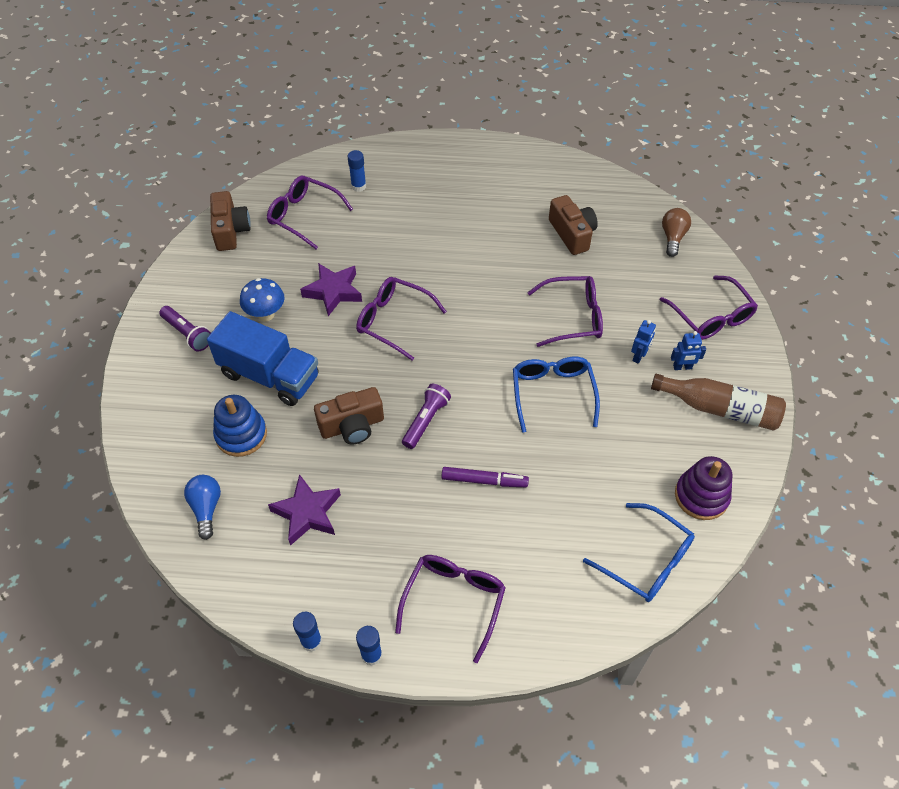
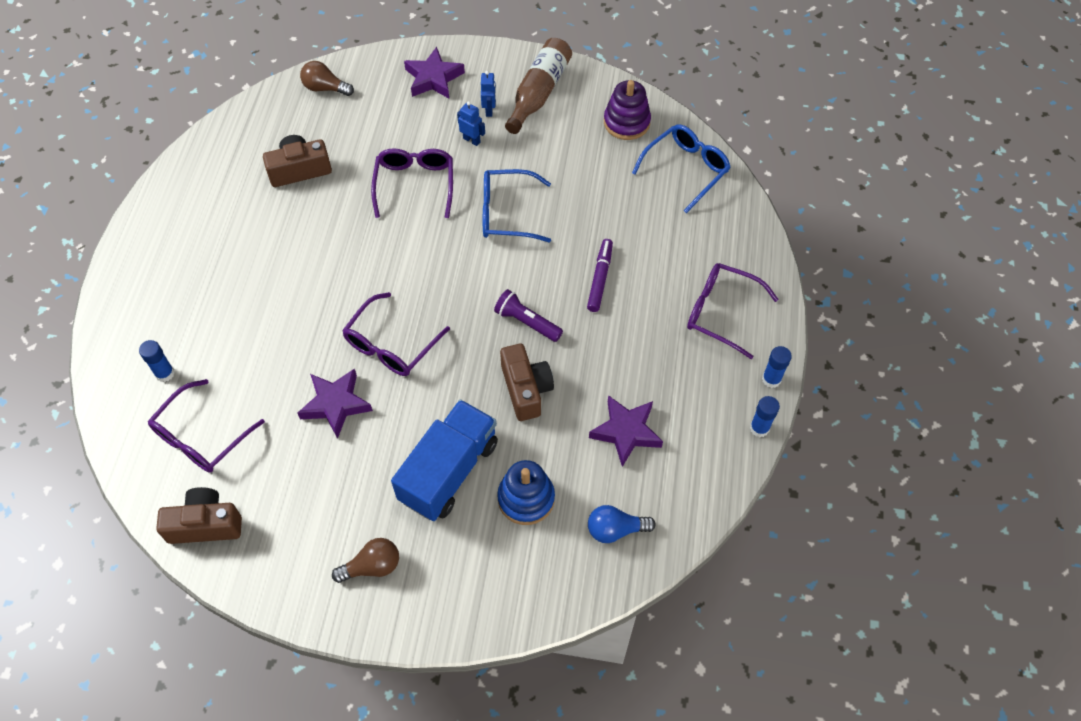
camera: 85 degrees left, 5 degrees up
(187, 334) = (372, 566): purple flashlight -> brown light bulb
(266, 314) = (357, 477): blue mushroom -> none
(711, 317) = (433, 78): purple glasses -> purple star

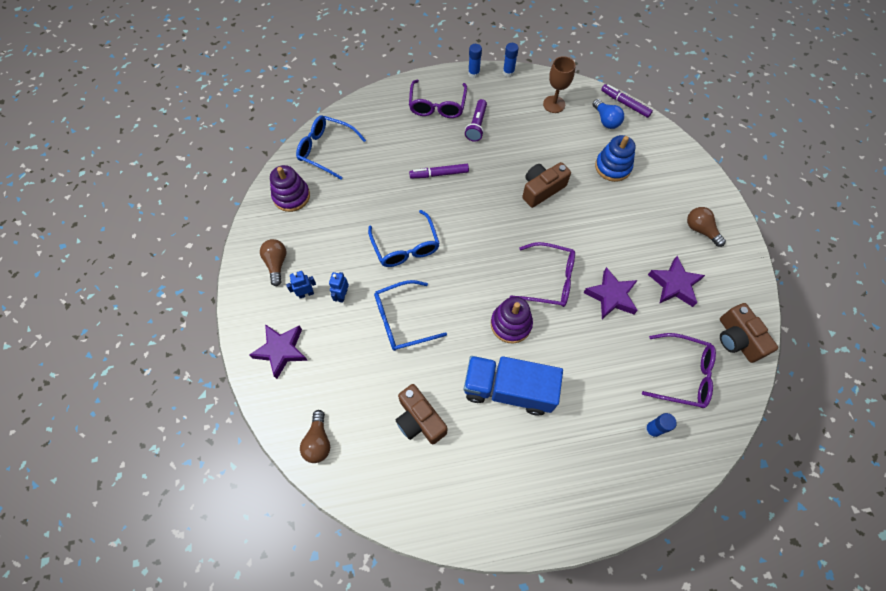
camera: 110 degrees left, 5 degrees up
(357, 284) = (511, 324): none -> purple stacking toy
(415, 184) = (402, 320): purple glasses -> blue glasses
(449, 471) = (619, 212): blue truck -> blue truck (508, 389)
(526, 322) = (492, 205): purple flashlight -> purple flashlight (476, 125)
(539, 93) = (276, 264): brown bottle -> brown light bulb
(626, 432) = (543, 131): purple star -> purple star (674, 285)
(638, 575) = (625, 104): none -> purple marker
(673, 467) = (554, 104): none -> brown goblet

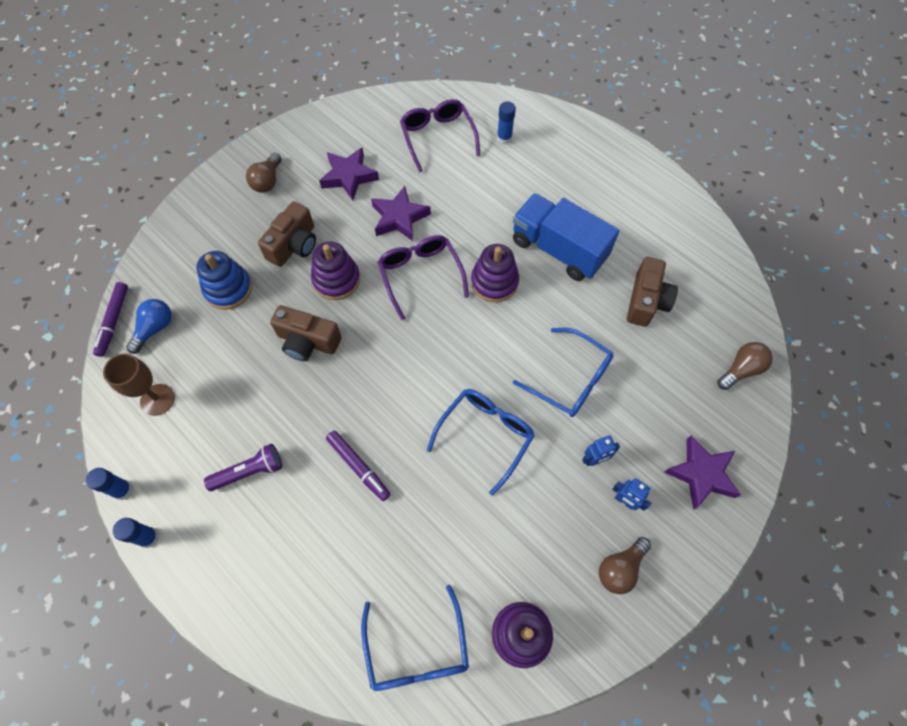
camera: 125 degrees left, 0 degrees up
(437, 106) = (241, 547): purple glasses -> none
(508, 389) = (558, 249): blue truck -> blue truck turned 150 degrees clockwise
(580, 228) = (336, 280): none -> purple stacking toy
(737, 339) = (373, 115): brown camera -> brown camera (294, 245)

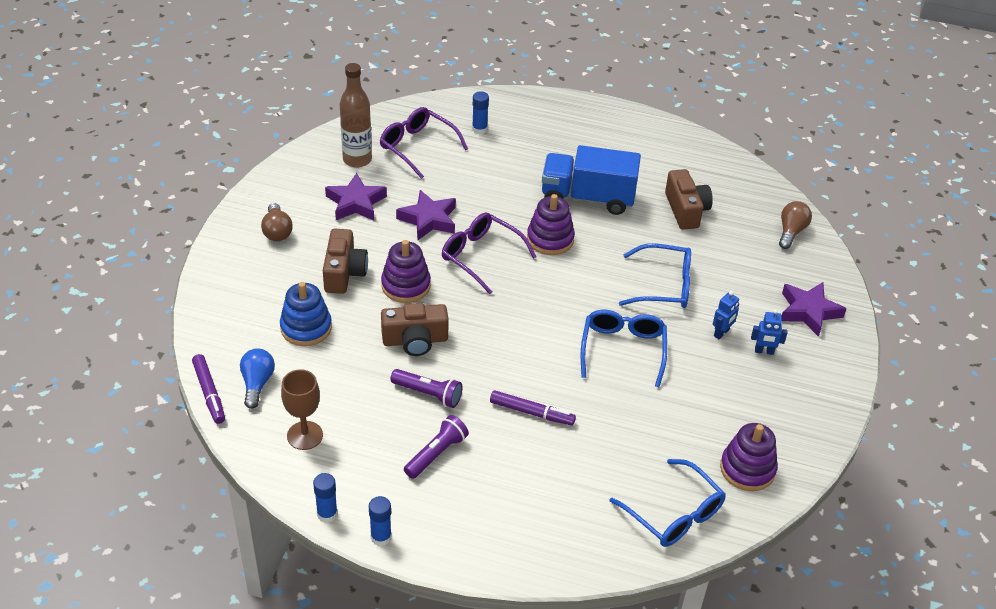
camera: 30 degrees left, 20 degrees down
(283, 404) = (428, 394): none -> purple flashlight
(378, 132) = (357, 160): none -> brown bottle
(620, 568) = (791, 396): brown light bulb -> none

